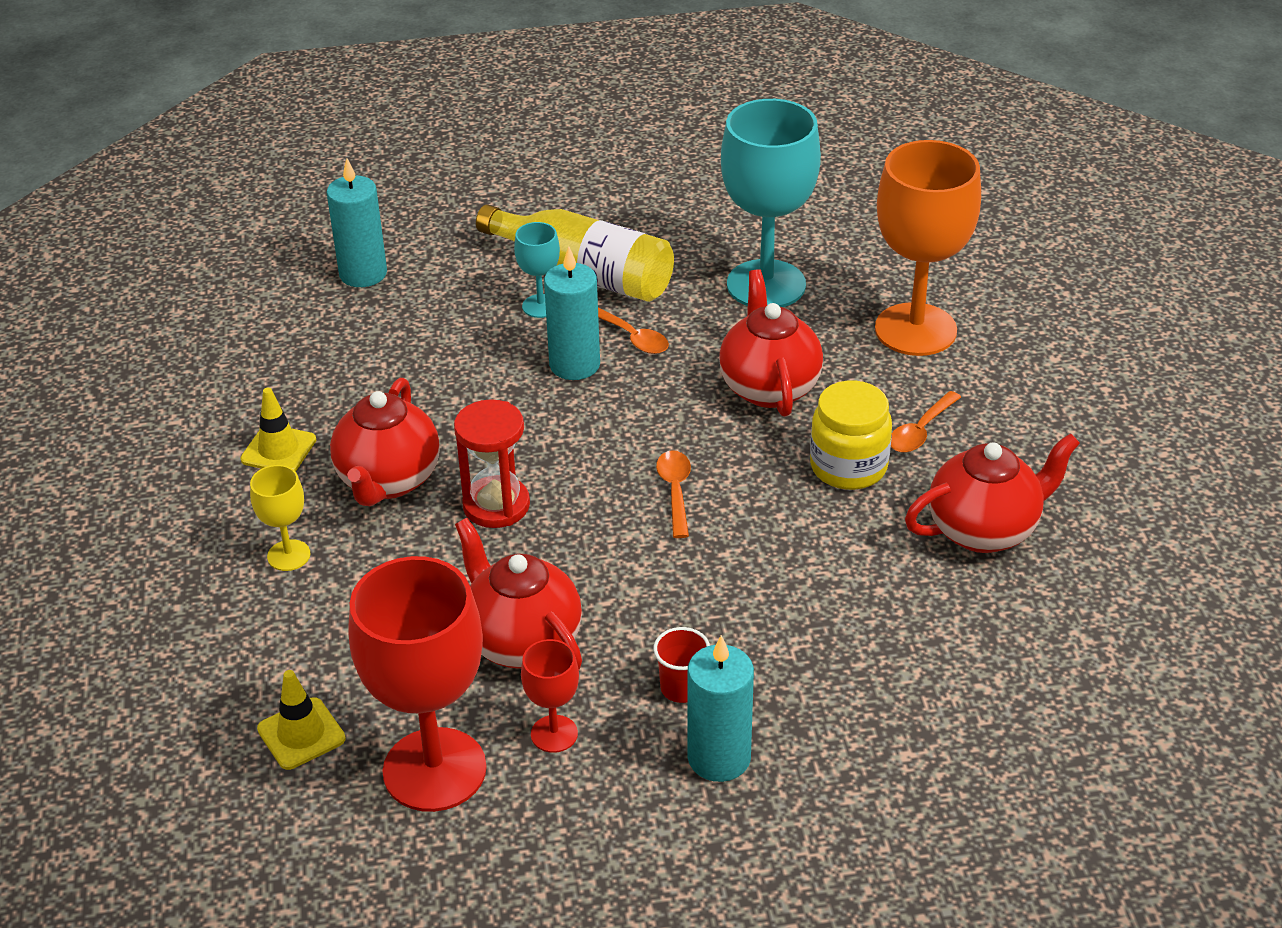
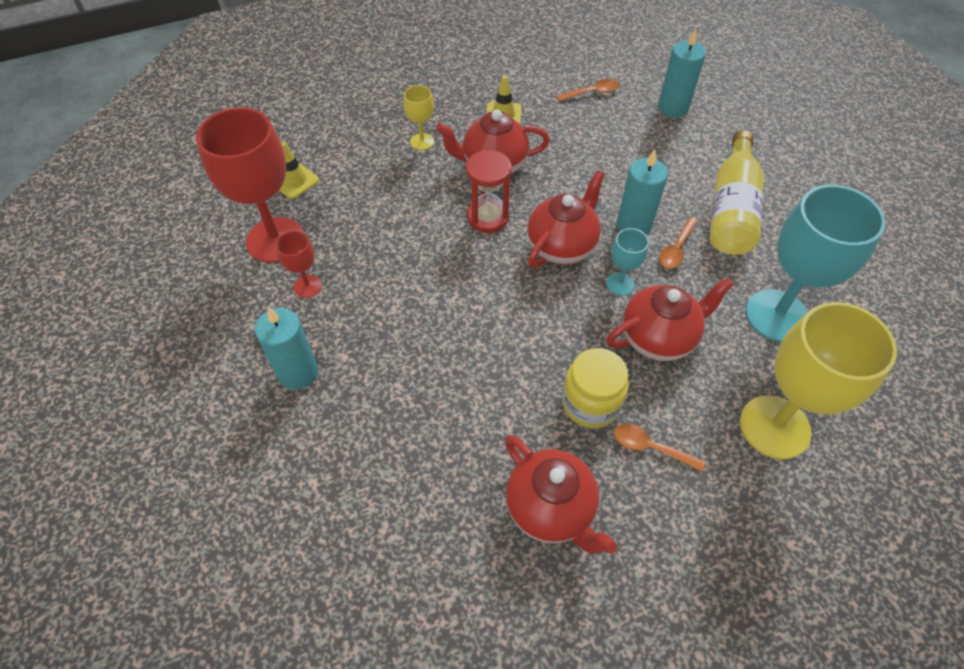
camera: 75 degrees right, 15 degrees up
(522, 641) = (377, 255): red teapot -> red teapot (562, 246)
(540, 306) = (685, 195): turquoise goblet -> turquoise goblet (620, 284)
(675, 491) = (529, 304): orange spoon -> orange spoon (592, 92)
(682, 688) = (353, 342): red cup -> none
(915, 330) = (774, 427): orange goblet -> yellow goblet

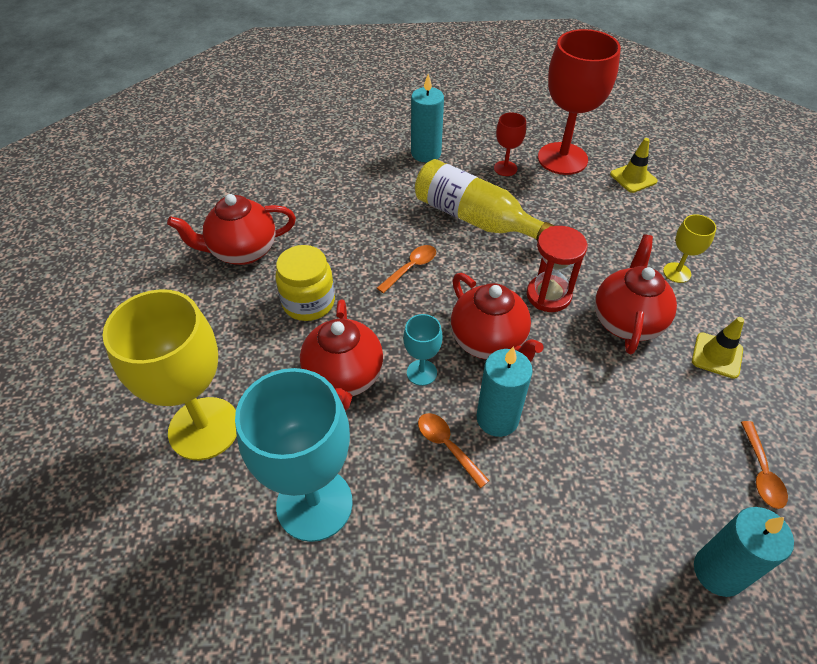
camera: 110 degrees right, 5 degrees down
(650, 447) = (247, 326): orange spoon -> orange spoon (411, 268)
(731, 209) = (489, 543): yellow bottle -> yellow bottle (474, 218)

